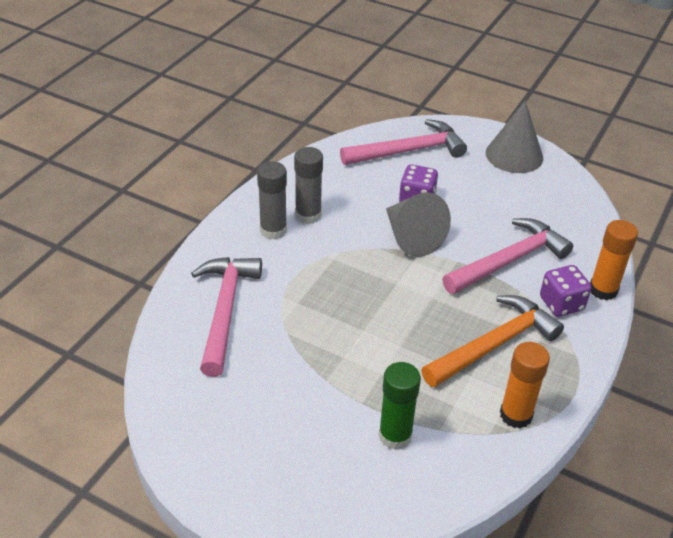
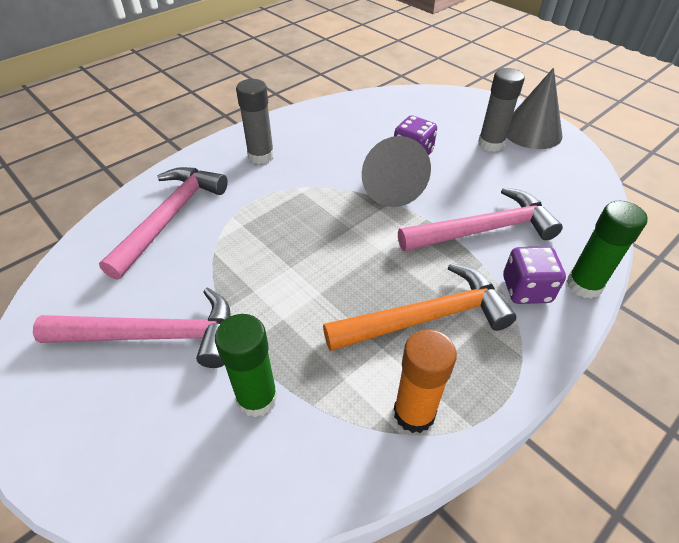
camera: 20 degrees right, 5 degrees up
(308, 215) = (300, 149): grey glue stick -> grey glue stick (491, 144)
(408, 151) = (426, 112): pink hammer -> pink hammer (154, 336)
(603, 290) = (584, 285): orange glue stick -> green glue stick

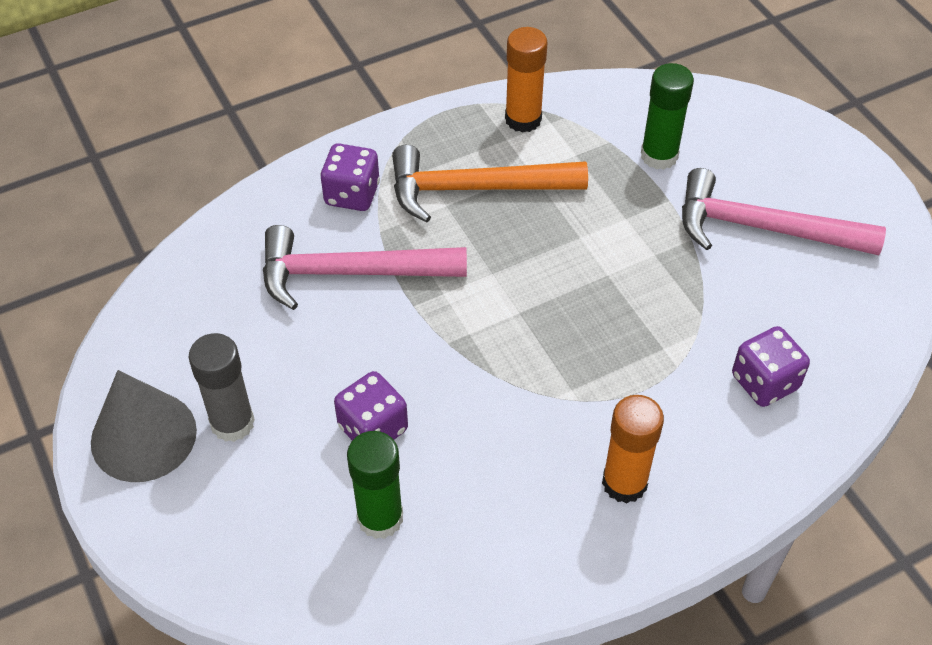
camera: 165 degrees left, 5 degrees up
(170, 217) = (764, 382): pink hammer -> purple dice
(261, 156) = (624, 483): grey glue stick -> orange glue stick
(389, 187) = (439, 369): grey cone -> none
(584, 285) = (286, 186): green glue stick -> green glue stick (380, 518)

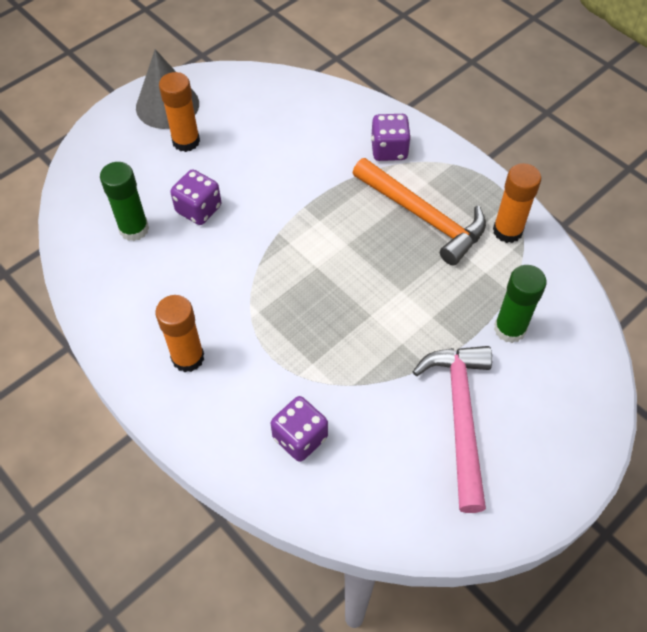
camera: 75 degrees right, 5 degrees up
(232, 423) = (186, 141): grey glue stick -> orange glue stick
(350, 273) = (319, 166): pink hammer -> none
(475, 188) = (423, 217): orange hammer -> orange hammer turned 150 degrees clockwise

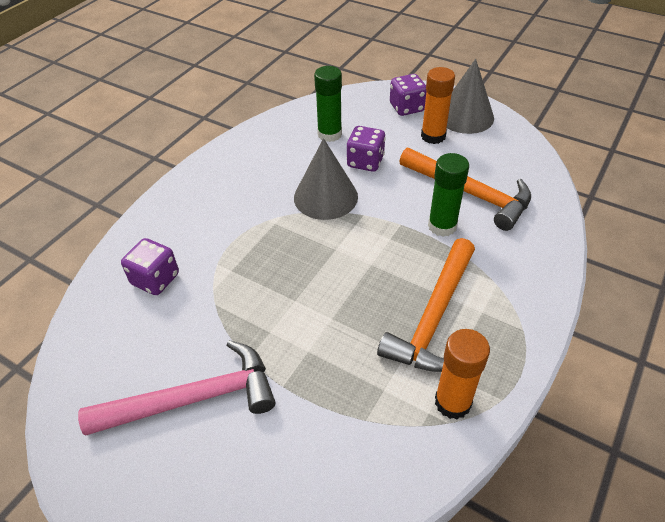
camera: 75 degrees right, 10 degrees down
(188, 358) = (219, 194): orange glue stick -> none
(238, 257) = (325, 197): none -> grey cone
(285, 142) = (469, 193): none -> orange hammer
(389, 150) = (508, 270): purple dice -> purple dice (407, 108)
(509, 329) = (314, 428): green glue stick -> green glue stick (442, 226)

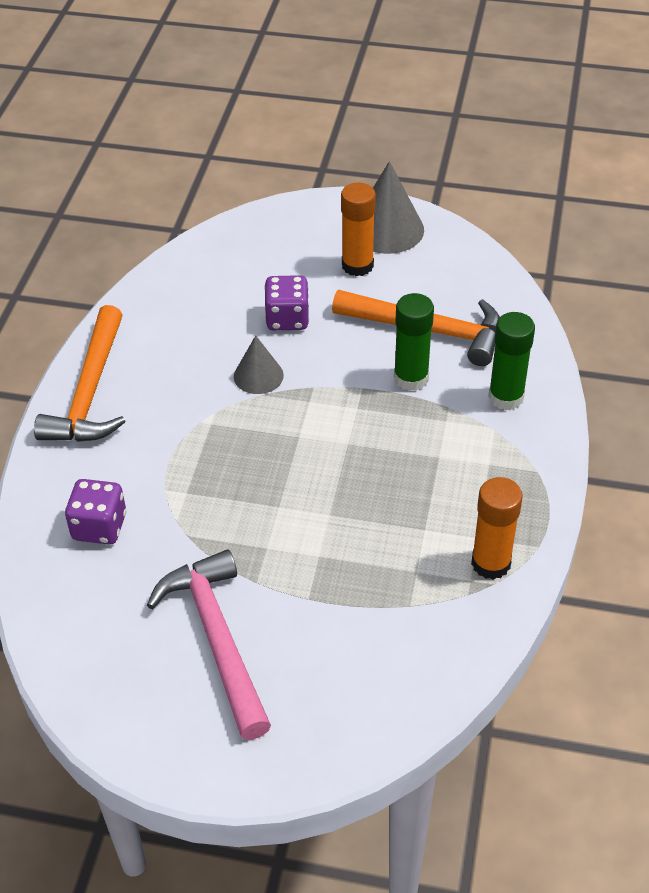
camera: 20 degrees left, 0 degrees up
(194, 399) = (217, 638): pink hammer -> pink hammer turned 75 degrees counterclockwise
(325, 197) = (258, 376): grey cone -> grey cone, size x0.61
(329, 134) = (225, 292): green glue stick -> green glue stick (506, 397)
(407, 108) = (309, 233): purple dice -> none
(433, 317) = (439, 483): orange hammer -> orange hammer (90, 392)

